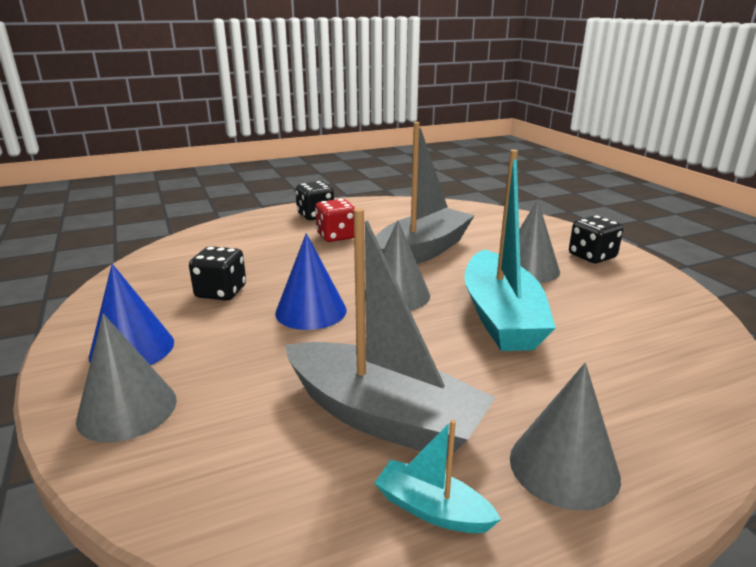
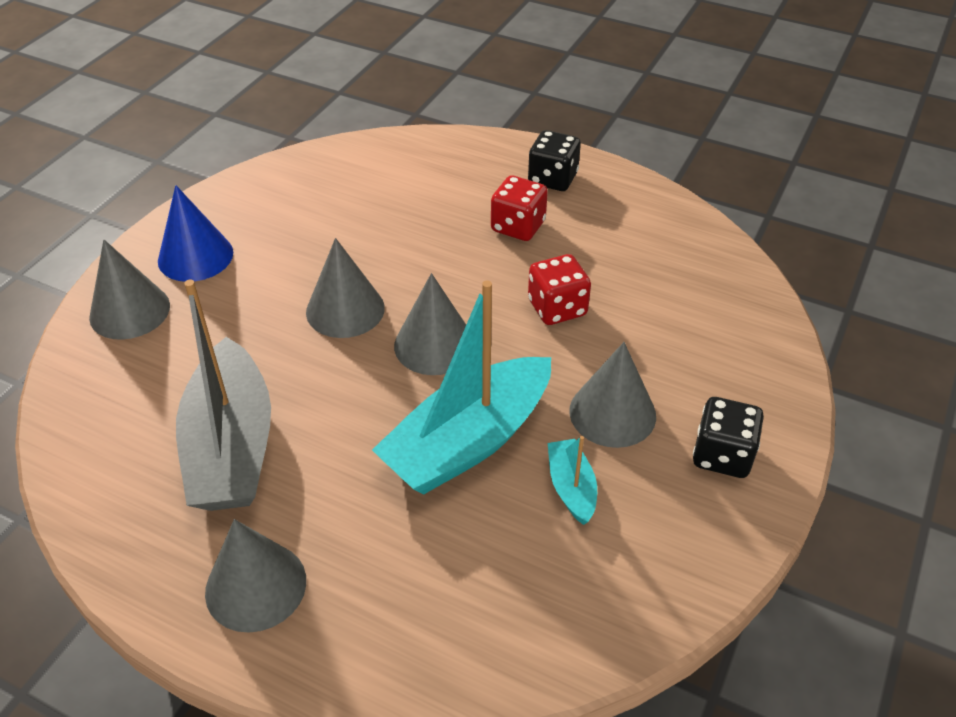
camera: 50 degrees right, 20 degrees up
(221, 292) = (321, 236): black dice -> none
(311, 311) = (345, 309): blue cone -> grey cone
(422, 251) = (557, 308): grey boat -> red dice
(432, 509) = (151, 529): turquoise boat -> turquoise boat (571, 487)

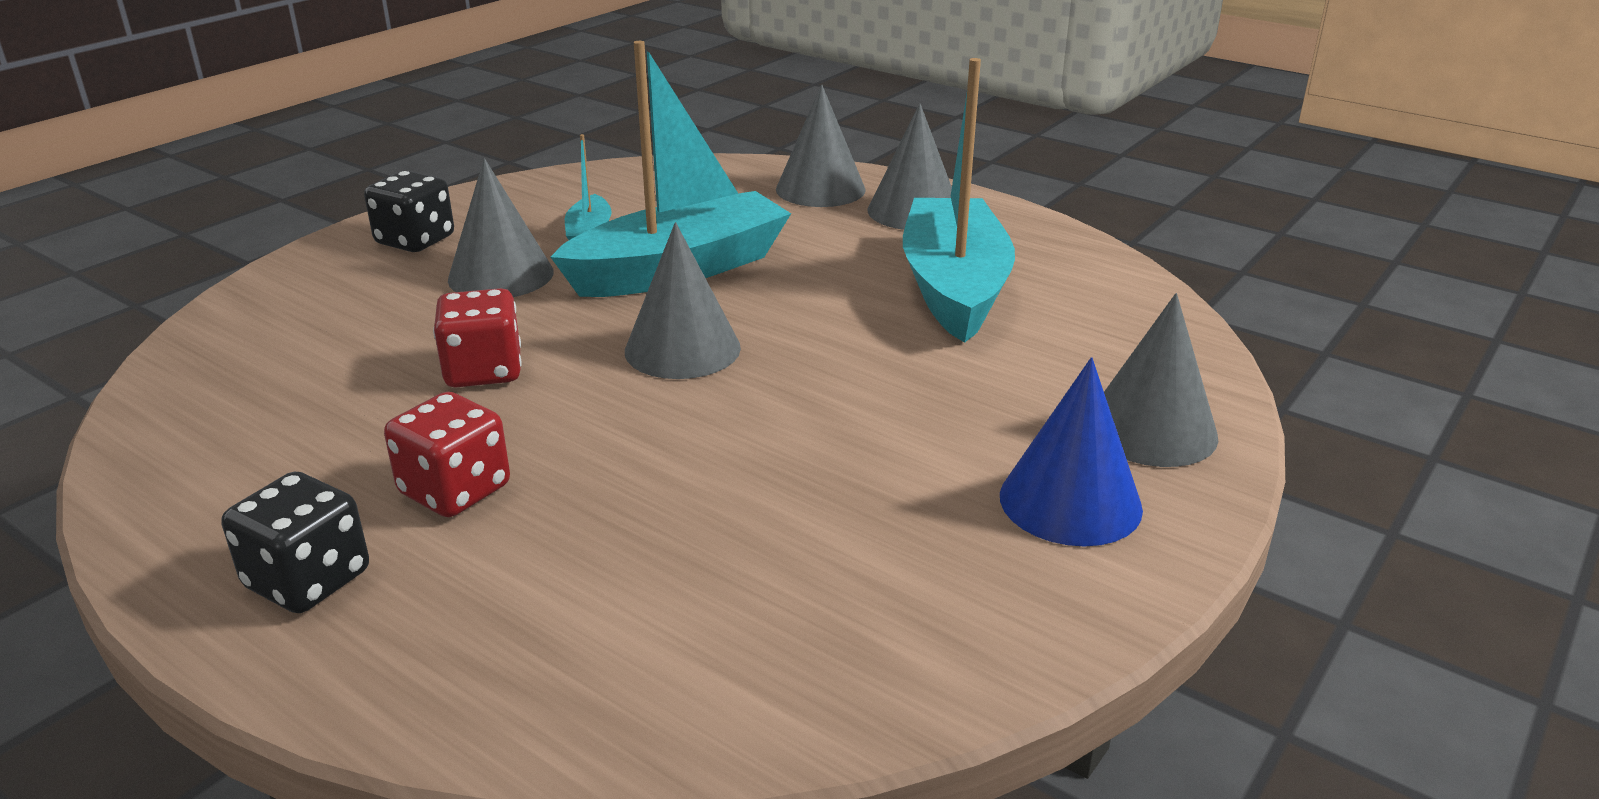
camera: 170 degrees left, 15 degrees down
(231, 446) = (954, 288): grey boat -> turquoise boat
(345, 309) = (802, 399): grey cone -> grey cone (820, 189)

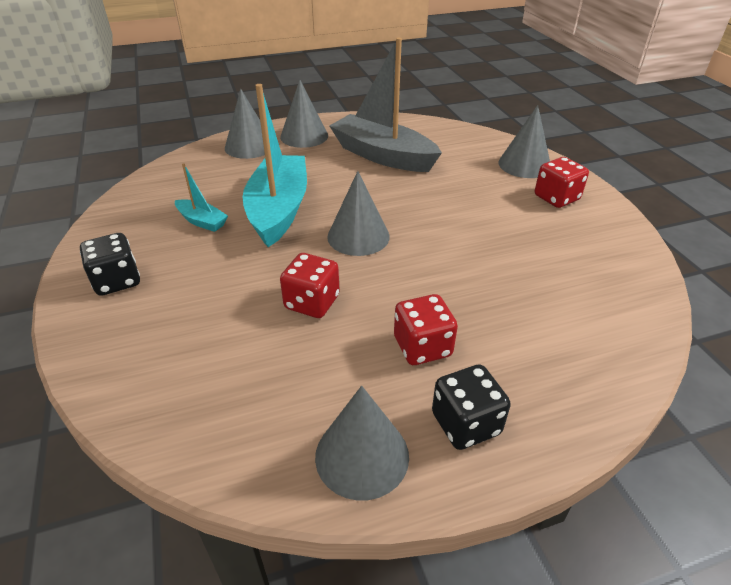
camera: 55 degrees left, 10 degrees up
(501, 275) = (209, 264): grey cone -> grey cone (362, 455)
(954, 288) = (383, 156): turquoise boat -> grey boat
(1070, 502) = (556, 198): blue cone -> red dice

